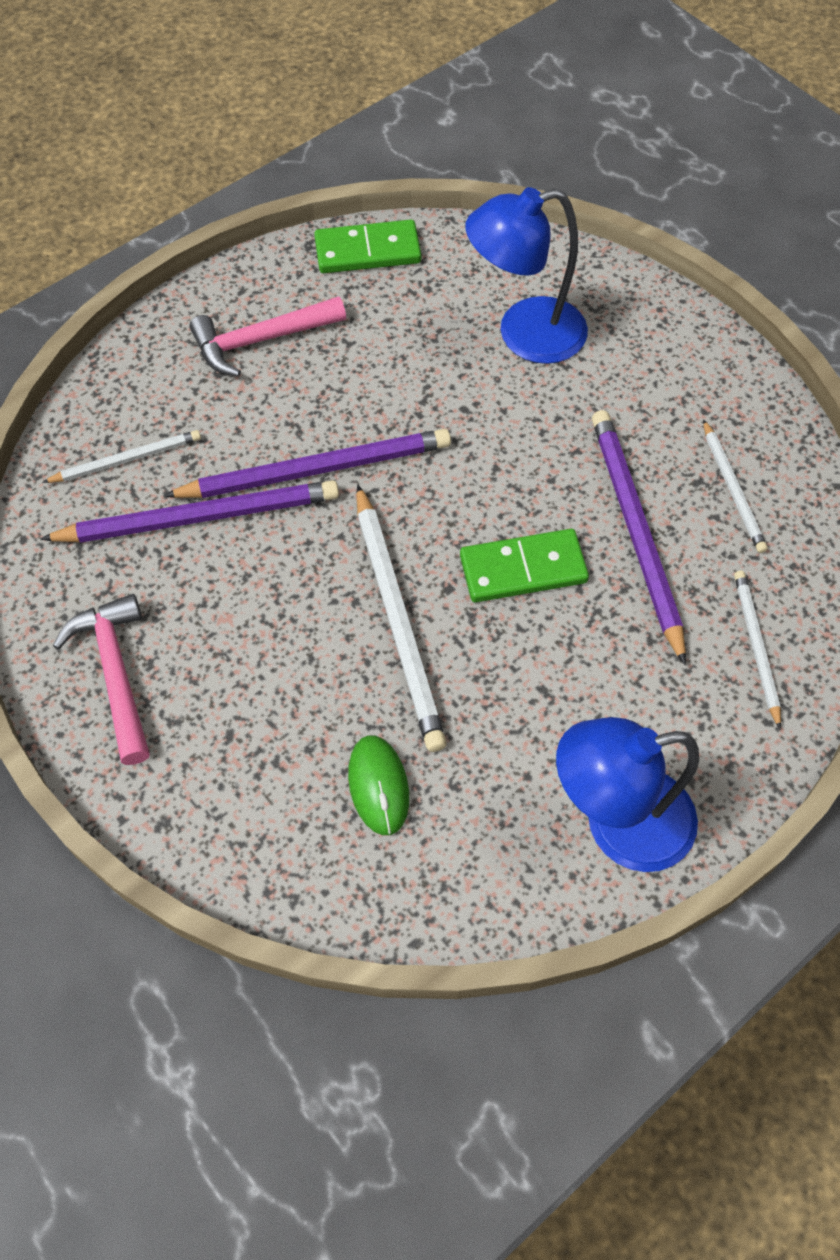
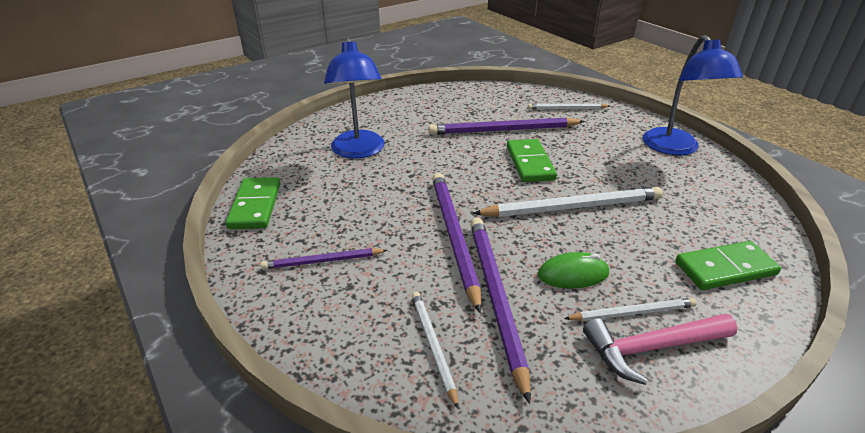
camera: 85 degrees left, 25 degrees down
(259, 803) = (725, 269): none -> green domino
(260, 340) = (322, 261): pink hammer -> purple pencil
(378, 786) = (689, 219): green mouse -> green mouse (573, 274)
(733, 489) = (477, 105): white pencil -> white pencil (632, 312)

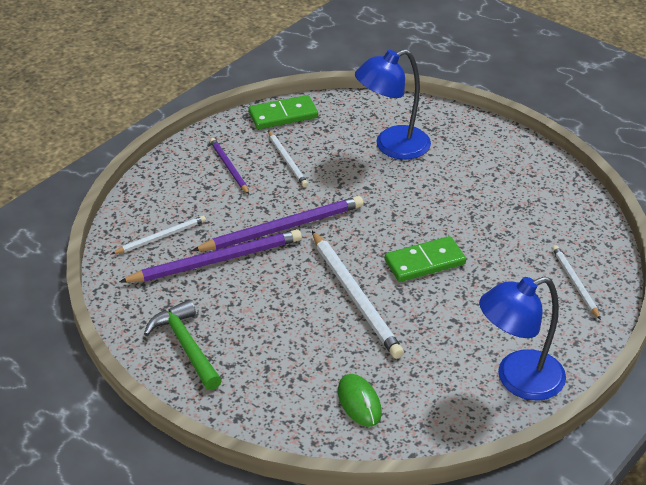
camera: 75 degrees right, 5 degrees up
(503, 130) = (487, 235): purple pencil -> none
(573, 274) = (256, 301): green mouse -> green mouse (359, 402)
(632, 312) = (221, 336): white pencil -> white pencil (287, 160)
(651, 348) = (186, 345): pink hammer -> green hammer
(725, 269) = (295, 399): green domino -> none

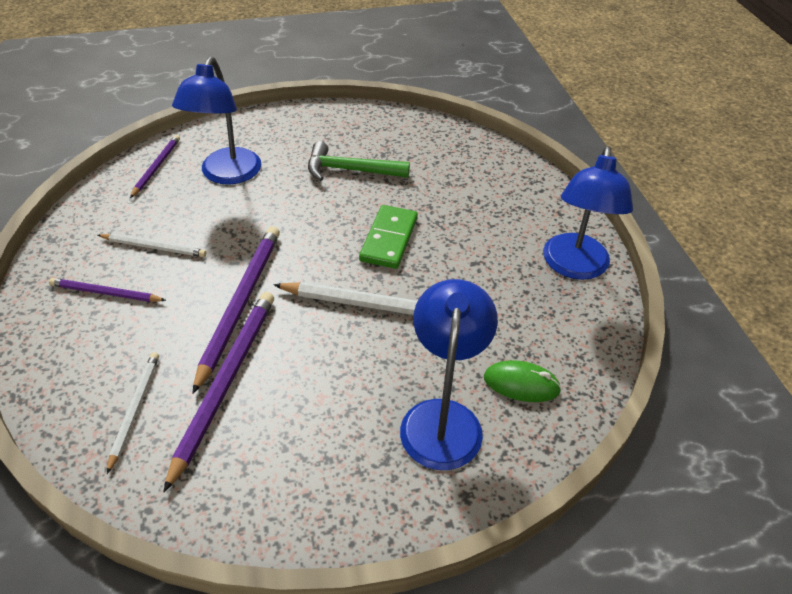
camera: 55 degrees left, 5 degrees up
(186, 345) = (322, 484): green hammer -> green hammer (350, 170)
(283, 115) = (89, 213): green domino -> none
(288, 375) = (443, 418): none -> blue lamp
(359, 111) = (156, 167): none -> purple pencil
(575, 283) = (496, 176): white pencil -> none

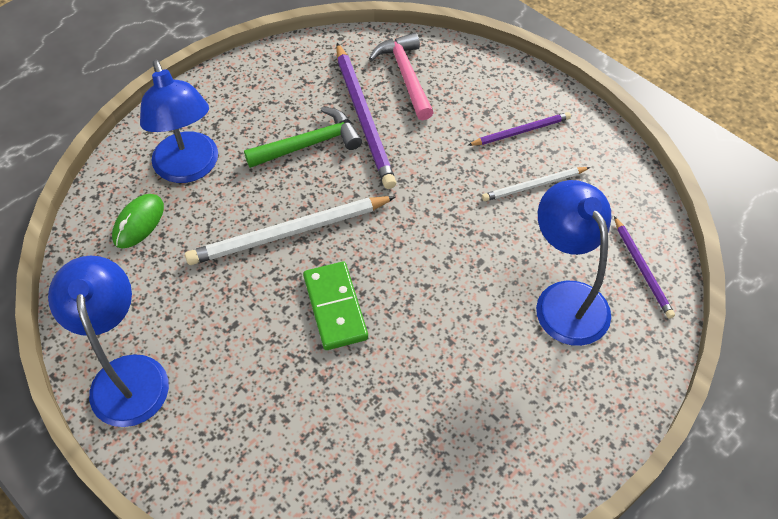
camera: 150 degrees right, 10 degrees up
(135, 409) = (405, 75): white pencil -> pink hammer
(240, 304) = (410, 175): purple pencil -> none
(350, 170) = (447, 383): green hammer -> green hammer (310, 144)
(521, 384) = (138, 223): green mouse -> green mouse turned 45 degrees counterclockwise

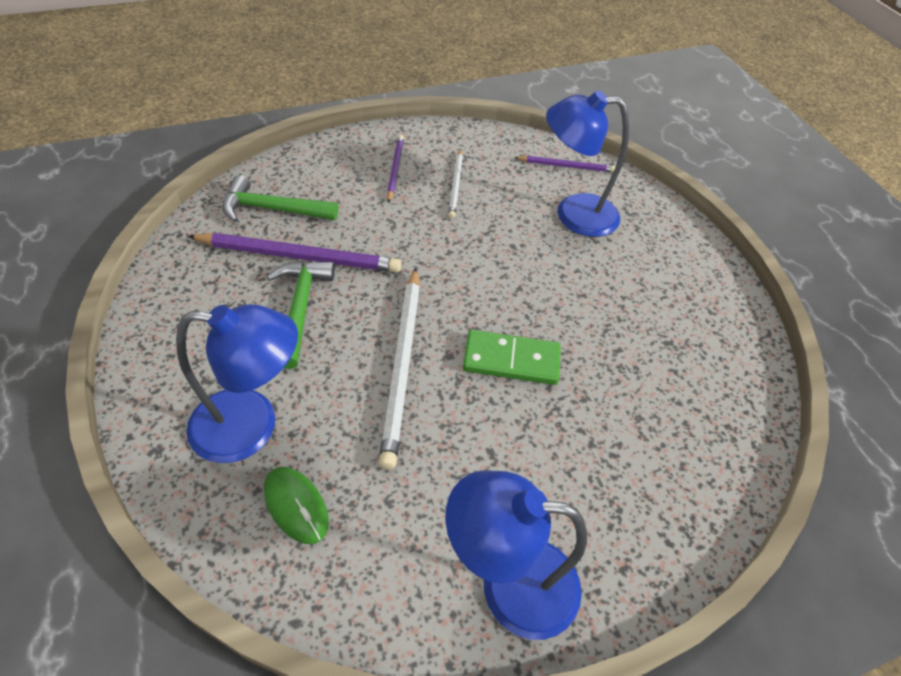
camera: 70 degrees left, 5 degrees down
(405, 75) = (272, 209): pink hammer -> green hammer

